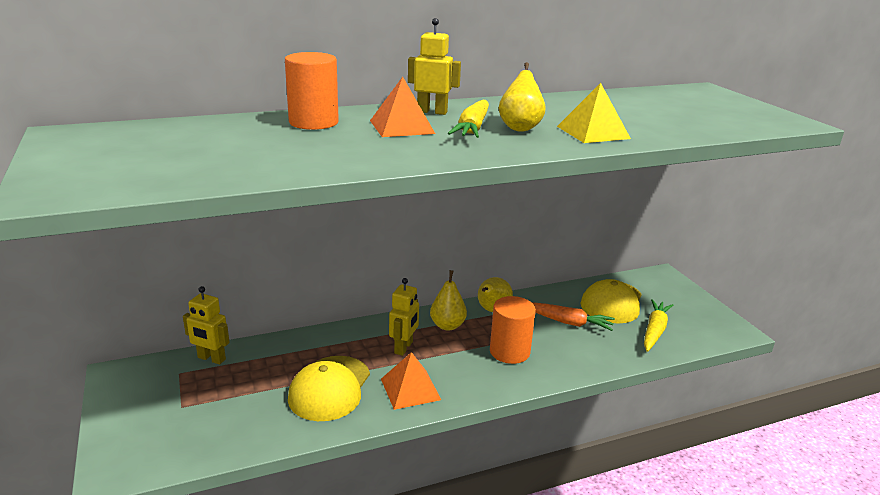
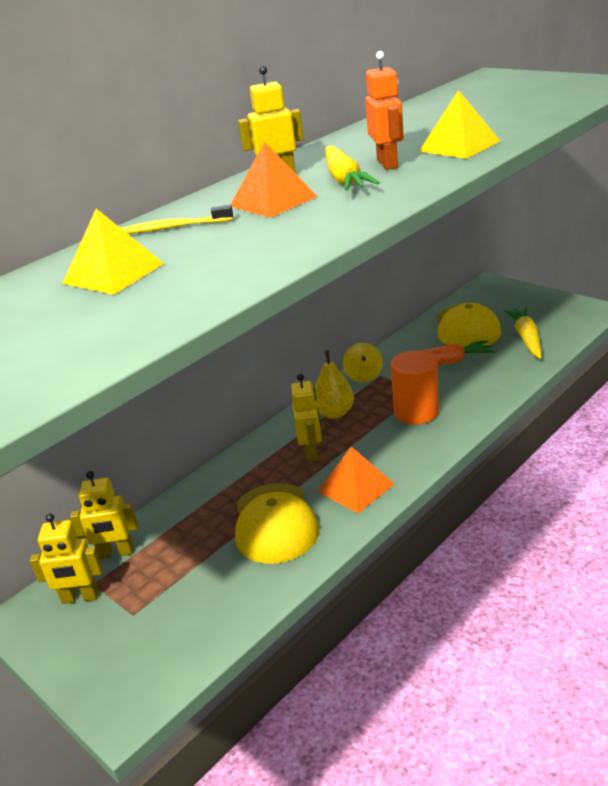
camera: 20 degrees left, 5 degrees up
(162, 378) = (80, 597): none -> yellow robot
(232, 138) = (113, 273): none -> yellow pyramid
(313, 122) = (173, 227): orange cylinder -> yellow toothbrush
(520, 128) = (387, 164): yellow pear -> orange robot

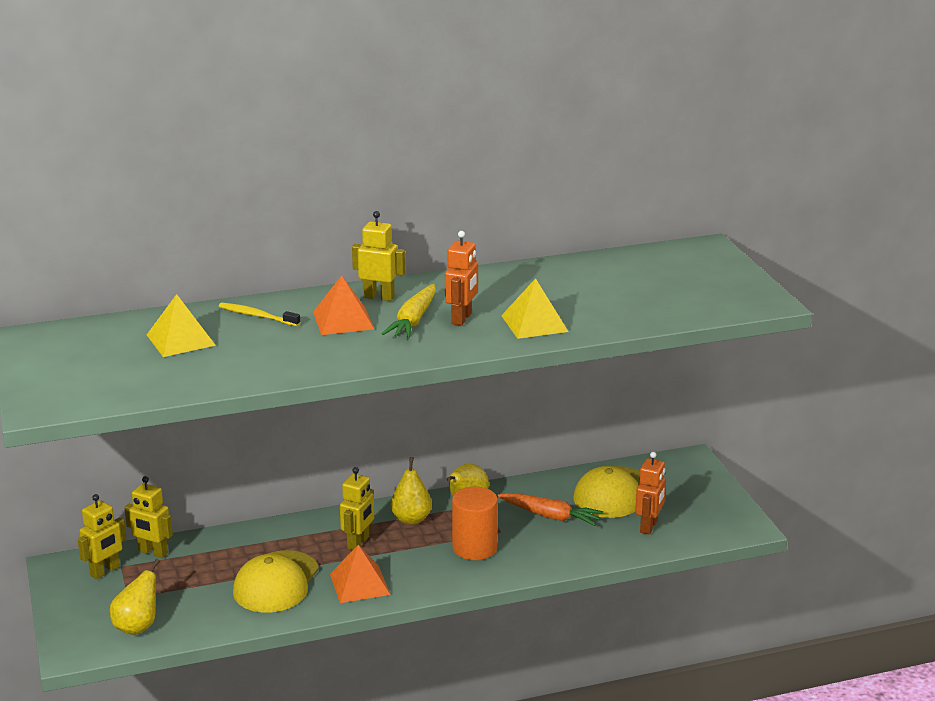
camera: 25 degrees right, 5 degrees down
(80, 597) = (105, 571): yellow robot -> yellow robot turned 75 degrees counterclockwise
(175, 641) = (137, 626): none -> yellow pear
(526, 338) = (649, 526): yellow carrot -> orange robot

